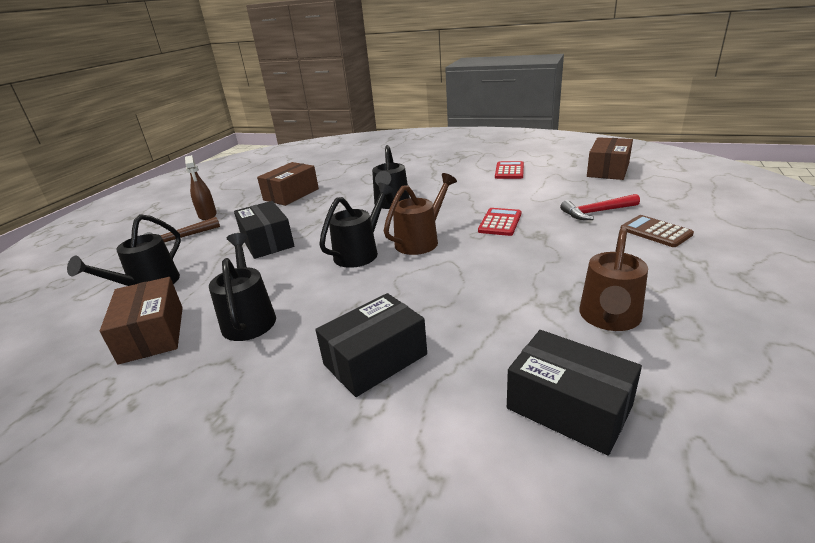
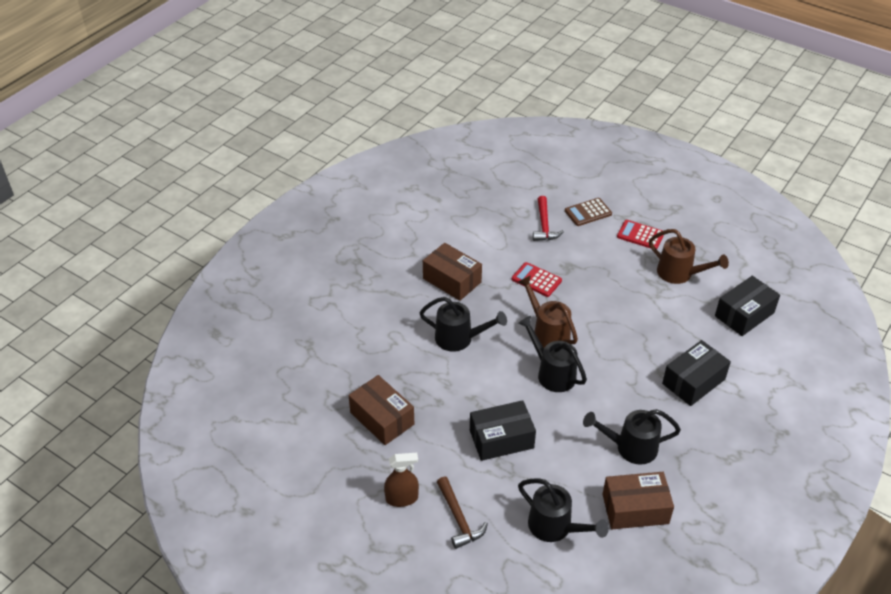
camera: 80 degrees left, 15 degrees up
(375, 359) = (693, 381): black box -> black box turned 75 degrees clockwise
(509, 171) = (425, 241): red calculator -> red calculator (640, 235)
(608, 170) = (464, 186): brown box -> brown box (452, 280)

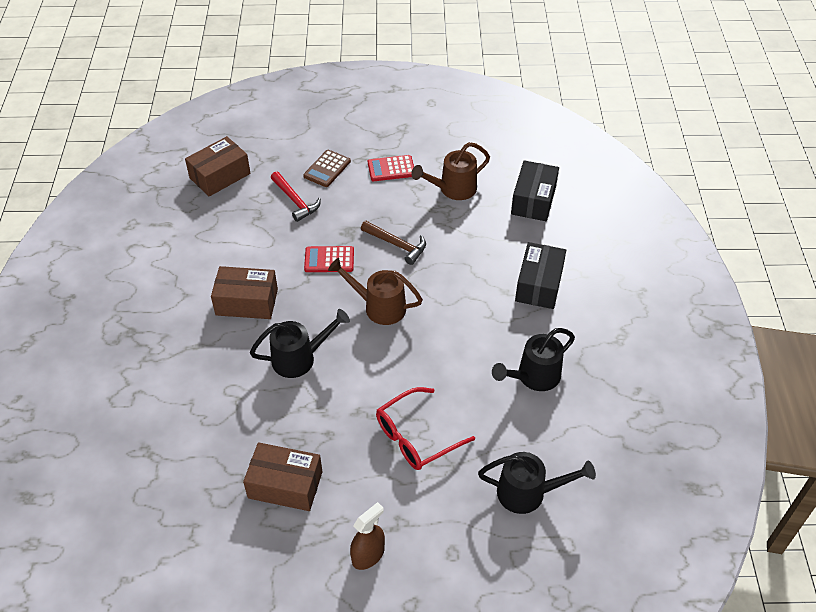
camera: 35 degrees left, 5 degrees up
(458, 518) = (437, 540): brown hammer -> brown hammer (397, 245)
(501, 439) = (416, 437): black box -> red glasses
(552, 373) = (413, 344): black watering can -> none
(635, 508) = (580, 432): brown box -> brown box (220, 176)
(680, 274) = (453, 189): brown watering can -> brown watering can turned 150 degrees clockwise

